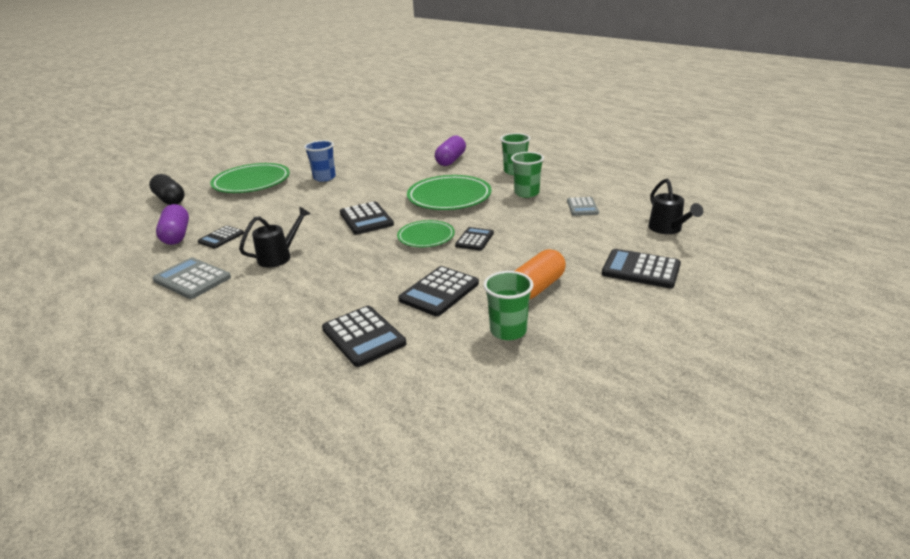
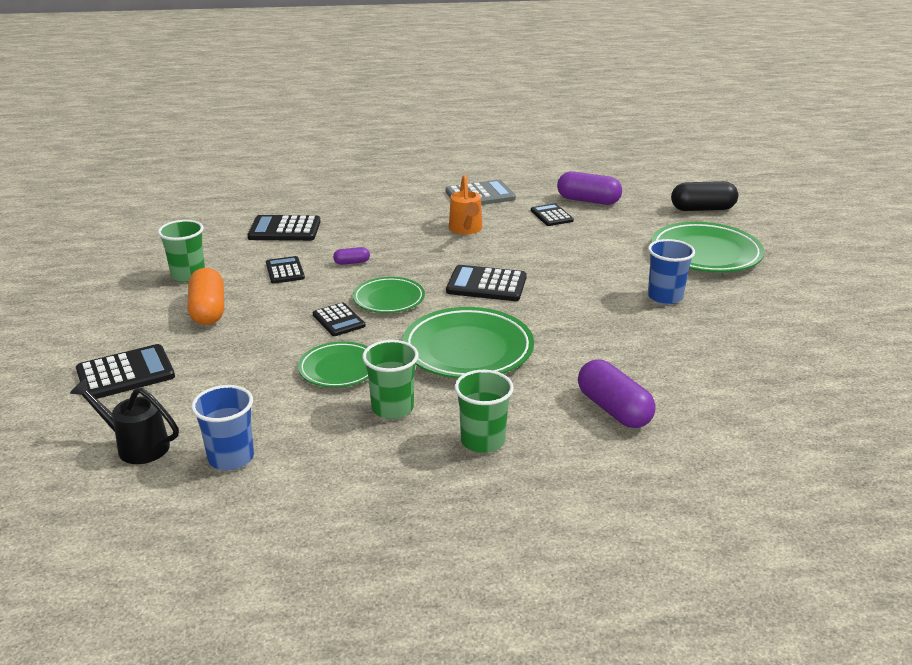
camera: 125 degrees right, 0 degrees up
(279, 257) = (466, 229): black watering can -> orange watering can
(390, 273) = (352, 262): none -> purple capsule
(439, 292) = (285, 271): black calculator -> black calculator, size x0.64
(520, 217) = (339, 369): none -> green plate
(582, 207) = (287, 424): grey calculator -> none
(625, 206) = (231, 458): none -> blue cup

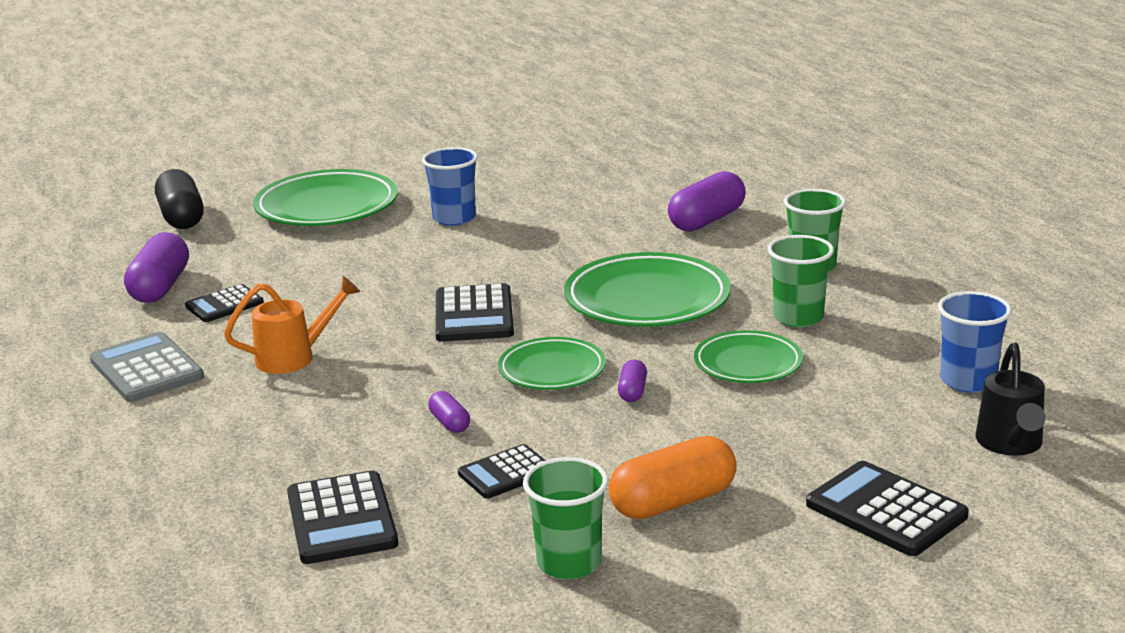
camera: 105 degrees left, 5 degrees down
(338, 320) = (632, 391): black calculator -> purple capsule

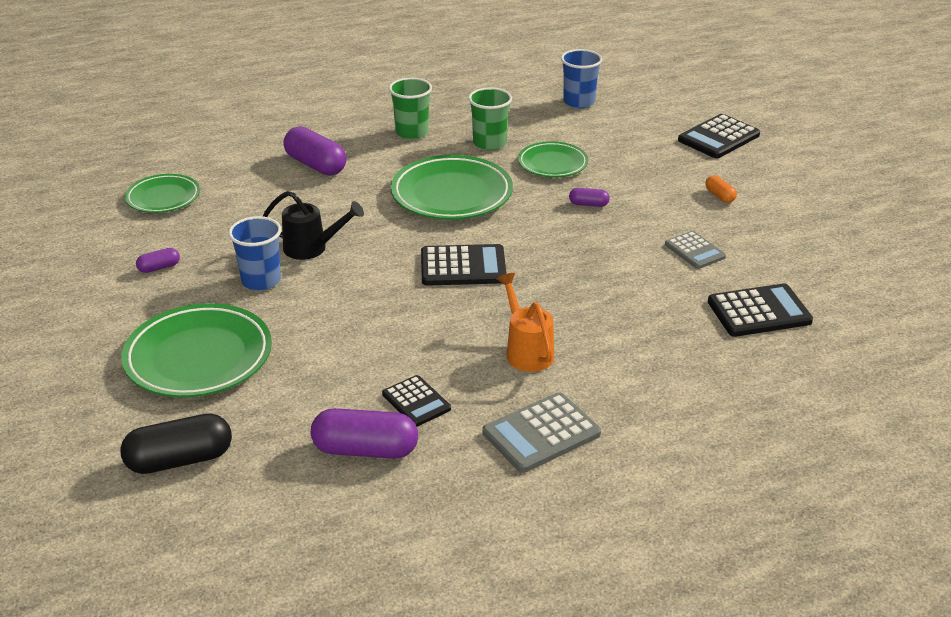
camera: 90 degrees left, 10 degrees up
(449, 423) = (631, 273): purple capsule -> purple capsule (159, 268)
(506, 473) = (694, 251): black calculator -> grey calculator
(552, 370) = (556, 233): green plate -> green plate (163, 198)
(569, 563) = (788, 230): green cup -> none
(673, 502) = (719, 196): orange capsule -> orange capsule, size x0.49
(1010, 444) = (648, 100): black watering can -> black watering can (311, 248)

